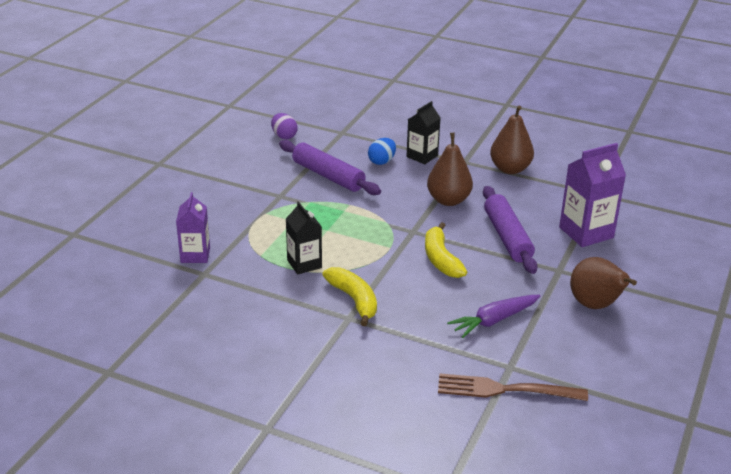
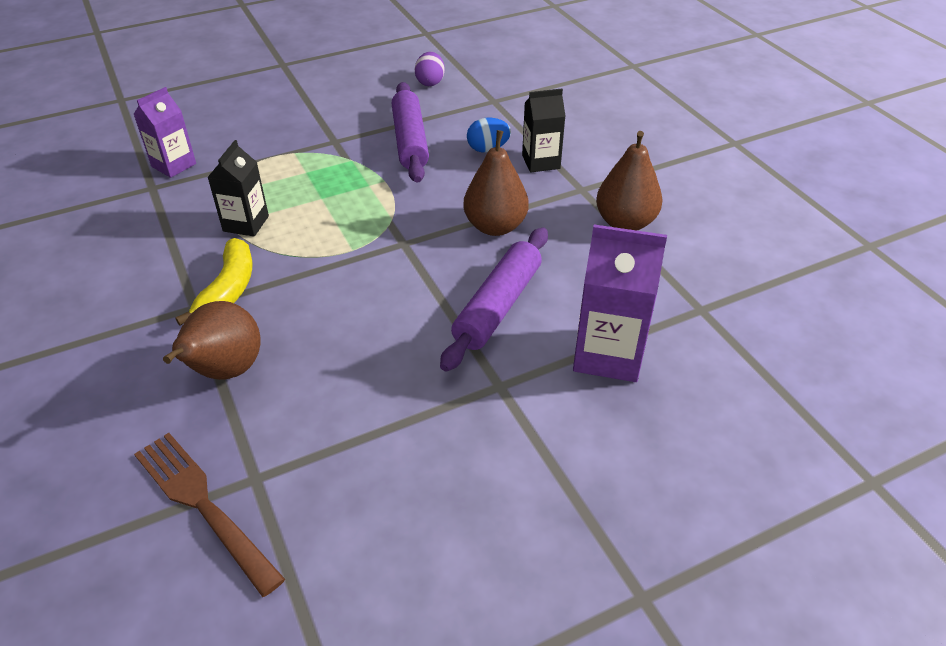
camera: 40 degrees right, 10 degrees up
(441, 259) = (383, 292): yellow banana -> none
(494, 321) = (326, 404): purple carrot -> none
(595, 305) = (475, 464): brown pear -> brown pear (225, 371)

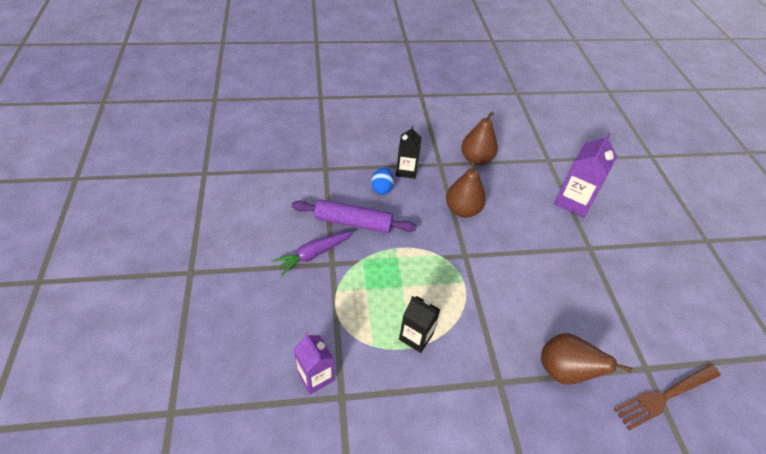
camera: 75 degrees left, 5 degrees up
(228, 290) = (487, 358): yellow banana -> none
(341, 125) = (313, 255): none -> purple carrot
(430, 82) = (281, 191): purple egg -> none
(497, 306) = (531, 230): purple rolling pin -> none

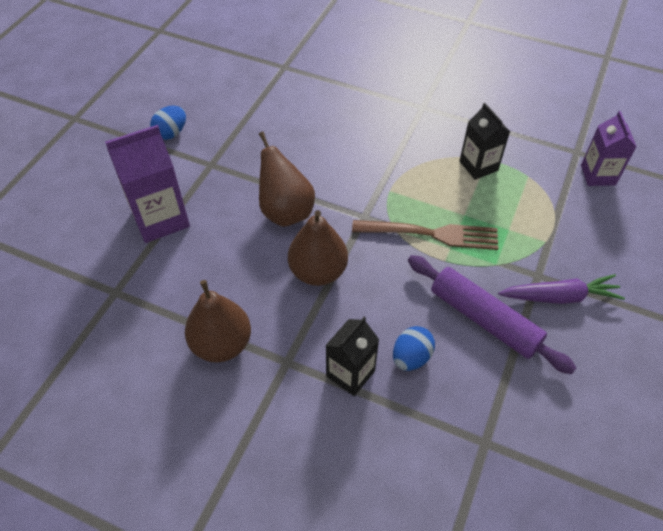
camera: 145 degrees left, 5 degrees up
(564, 371) = (358, 91): brown pear -> brown pear (286, 211)
(640, 258) = (171, 133): none -> blue egg
(665, 396) = (292, 49): brown fork -> brown fork (431, 234)

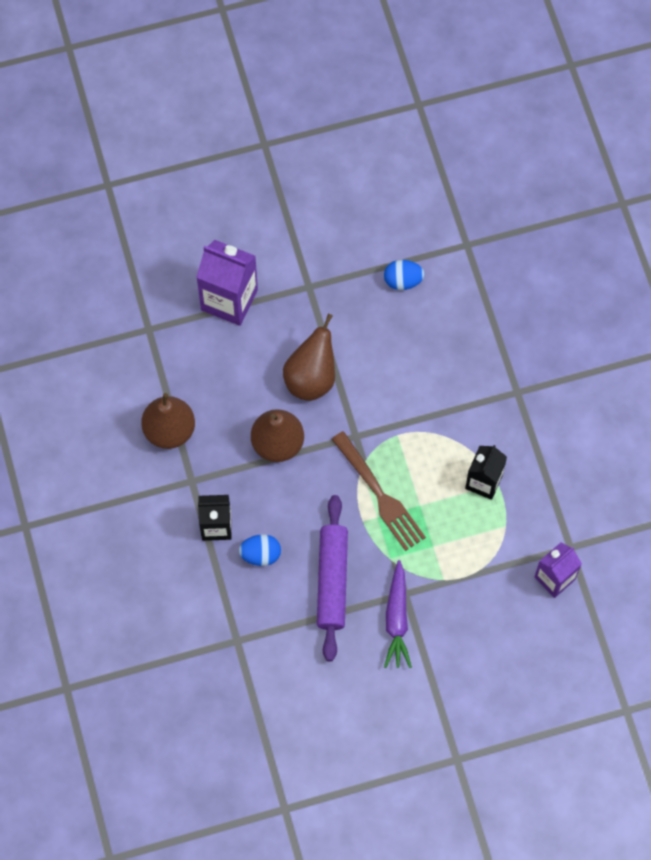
camera: 50 degrees right, 15 degrees up
(171, 133) = (313, 229): blue egg -> blue egg (403, 281)
(560, 297) = (397, 620): purple carrot -> purple carrot turned 45 degrees clockwise

